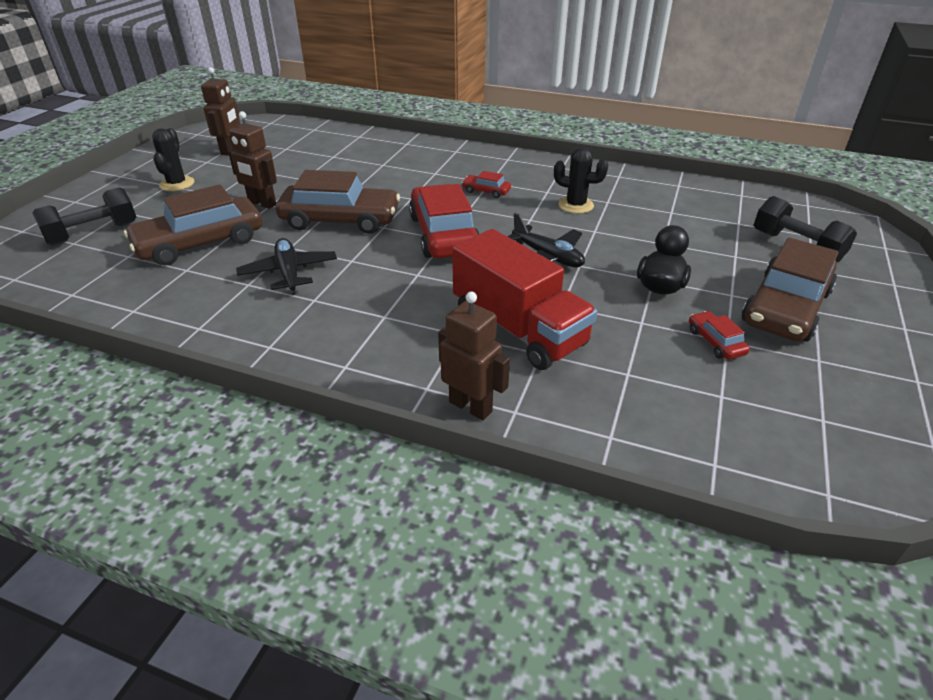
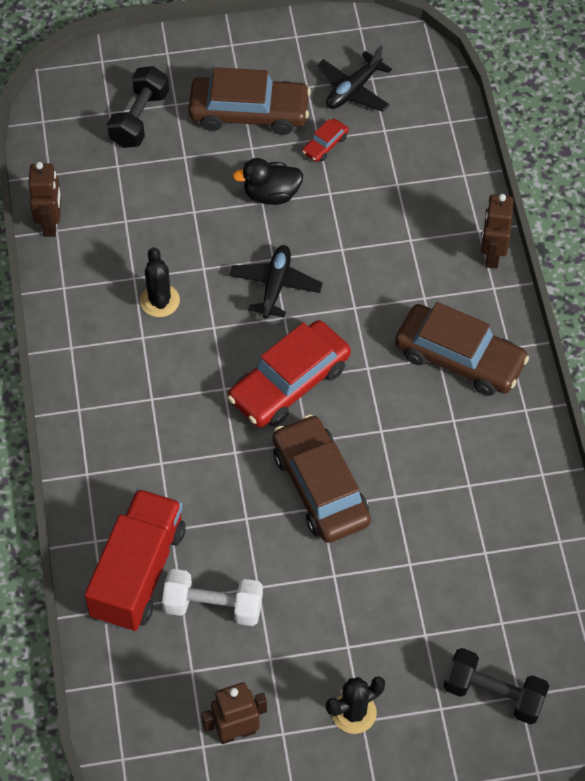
camera: 120 degrees left, 20 degrees up
(200, 243) = (440, 578): brown car -> brown car (459, 358)
(262, 203) = (337, 585): brown robot -> brown robot (51, 224)
(289, 273) = (432, 465): black plane -> black plane (353, 90)
(313, 163) = (213, 606): none -> white dumbbell
(486, 191) = (176, 391): red car -> none
(519, 329) = (392, 264): red truck -> red truck (138, 572)

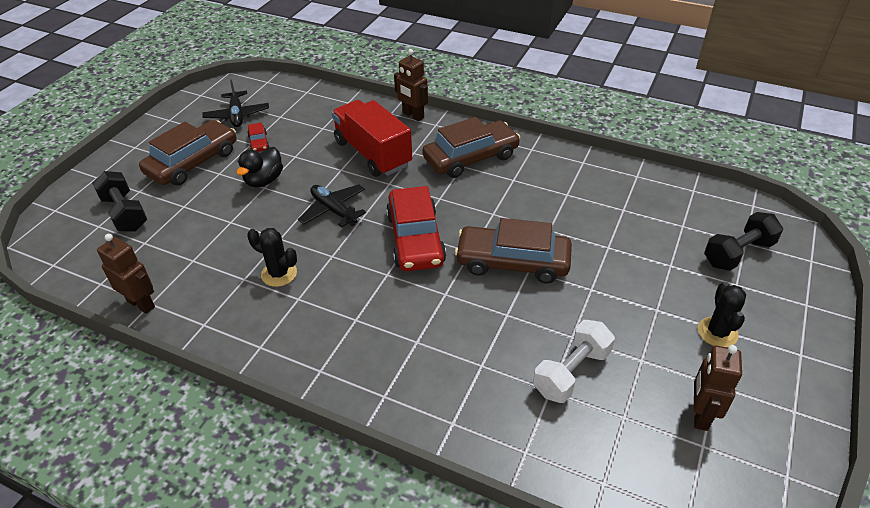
camera: 55 degrees left, 15 degrees down
(138, 572) = (505, 407): red truck -> red truck (372, 154)

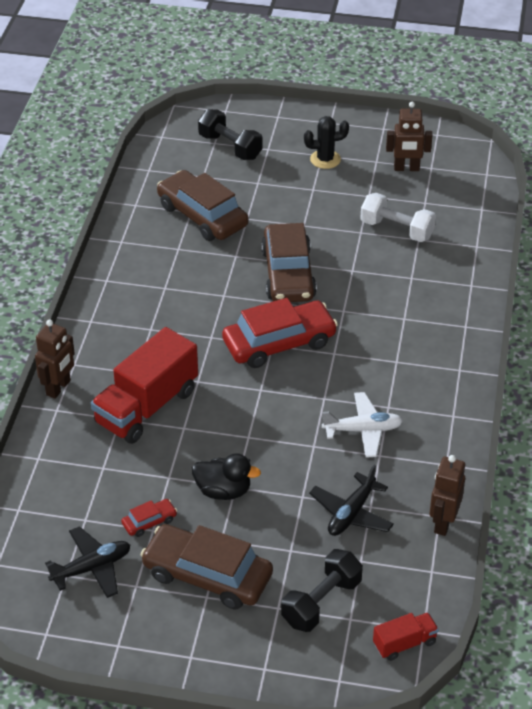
camera: 105 degrees left, 0 degrees up
(51, 251) = (404, 643): none -> red truck
(279, 274) = (363, 430): black cactus -> white plane
(333, 210) = (256, 415): black plane -> black plane (351, 513)
(471, 158) = (134, 324): brown car -> brown car (202, 216)

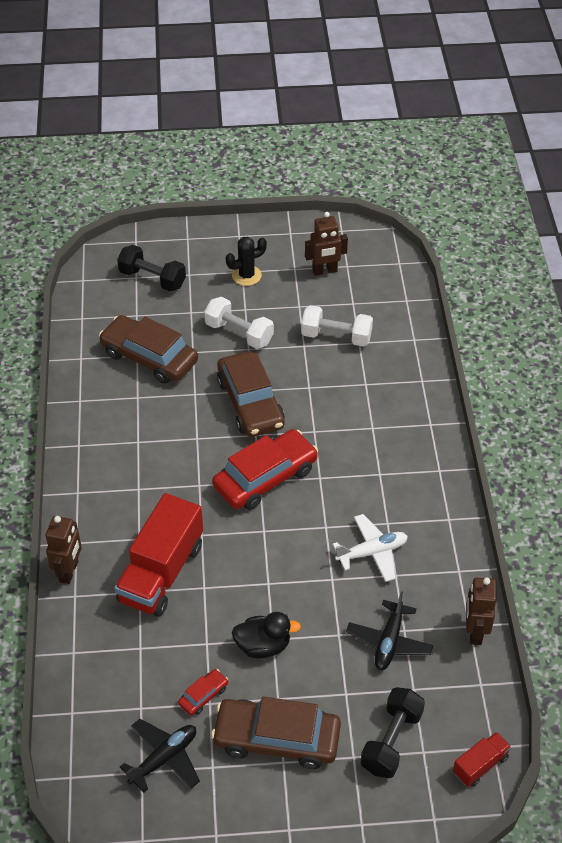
camera: 15 degrees left, 5 degrees up
(299, 210) = (239, 333): none -> white dumbbell

